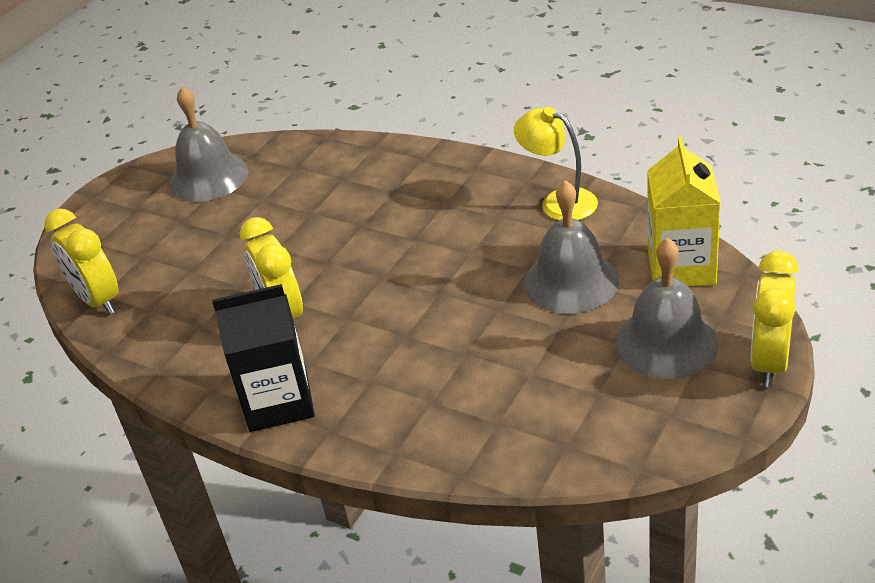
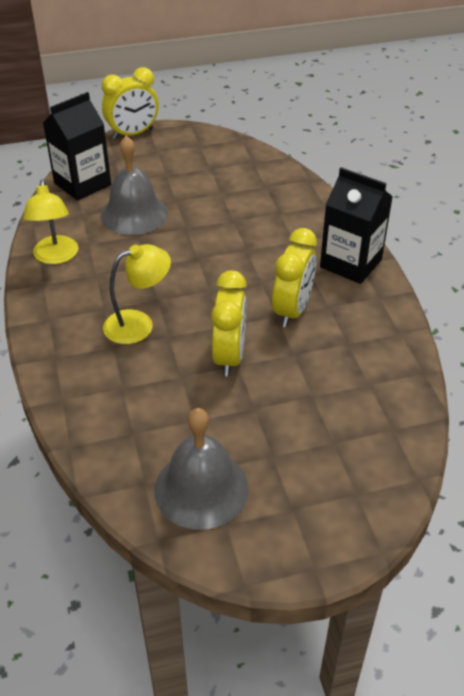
camera: 140 degrees left, 5 degrees up
(98, 300) = (399, 424): yellow clock -> yellow clock (229, 356)
(398, 214) = (138, 324): none -> yellow lamp
(666, 342) = (151, 164): grey bell -> none
(681, 267) = (82, 184): yellow carton -> black carton

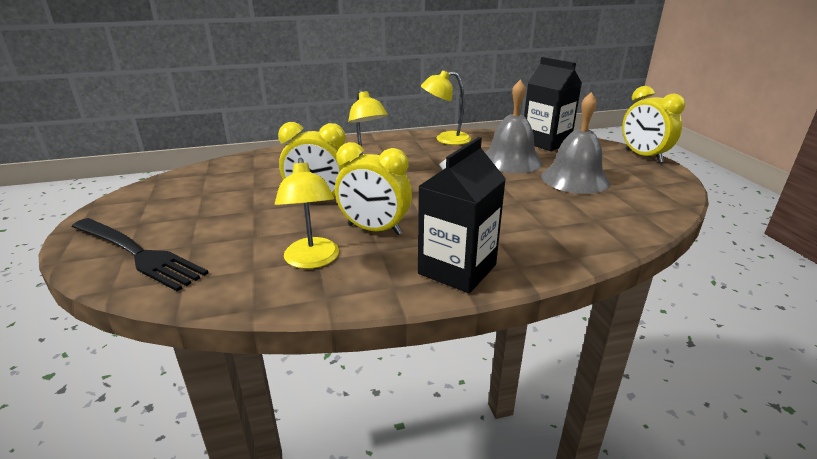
camera: 90 degrees right, 15 degrees down
(201, 488) = (186, 191): grey bell -> grey bell (575, 179)
(350, 347) = (312, 260): none -> yellow lamp
(357, 482) = (138, 254): none -> black fork

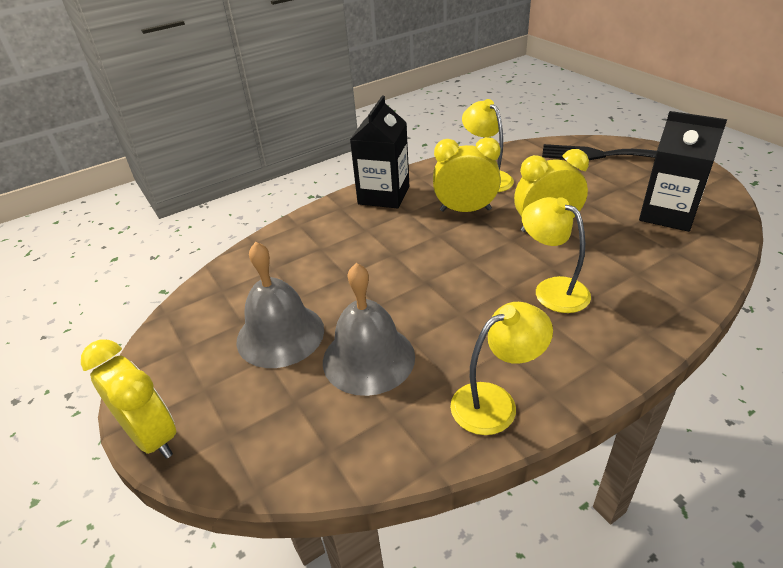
camera: 165 degrees right, 10 degrees up
(546, 142) = (314, 445): black carton -> black carton (667, 214)

